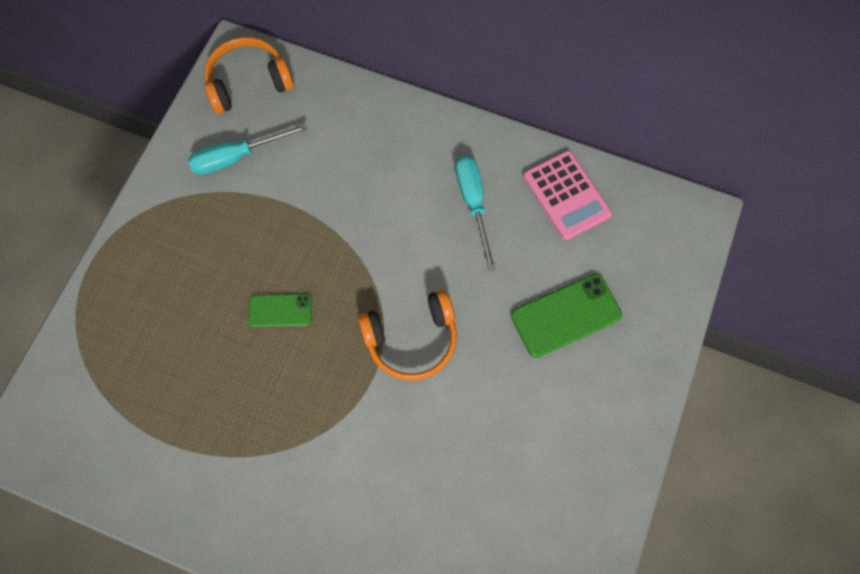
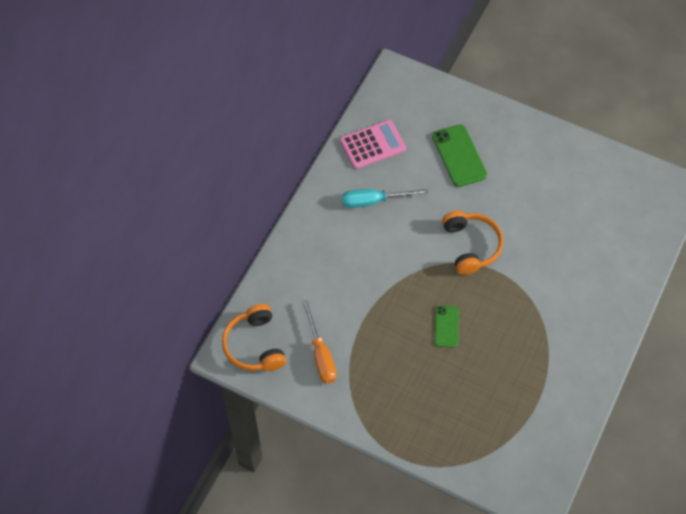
camera: 85 degrees left, 10 degrees down
(237, 157) = (320, 354): turquoise screwdriver -> orange screwdriver

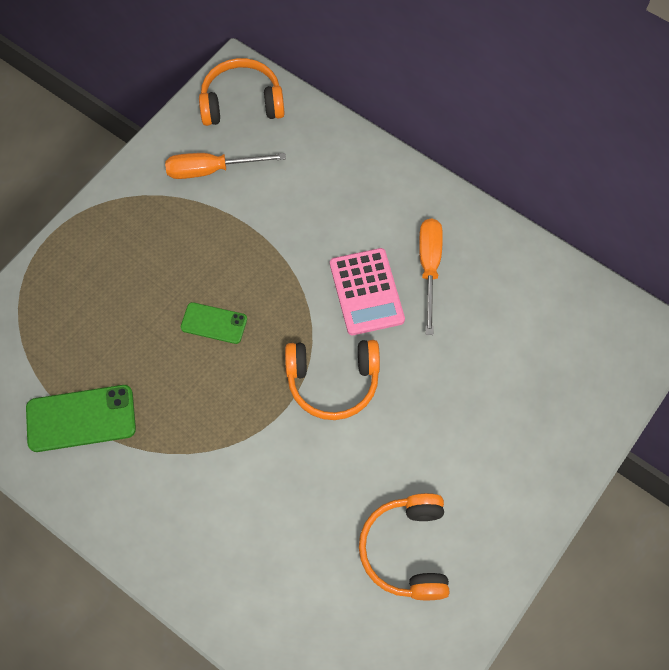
camera: 100 degrees right, 5 degrees up
(372, 145) = (525, 282): pink calculator -> pink calculator (366, 292)
(374, 201) = (429, 268): turquoise screwdriver -> orange screwdriver
(459, 156) = (491, 397): green phone -> green phone (81, 418)
(569, 190) = (407, 550): none -> orange headphones

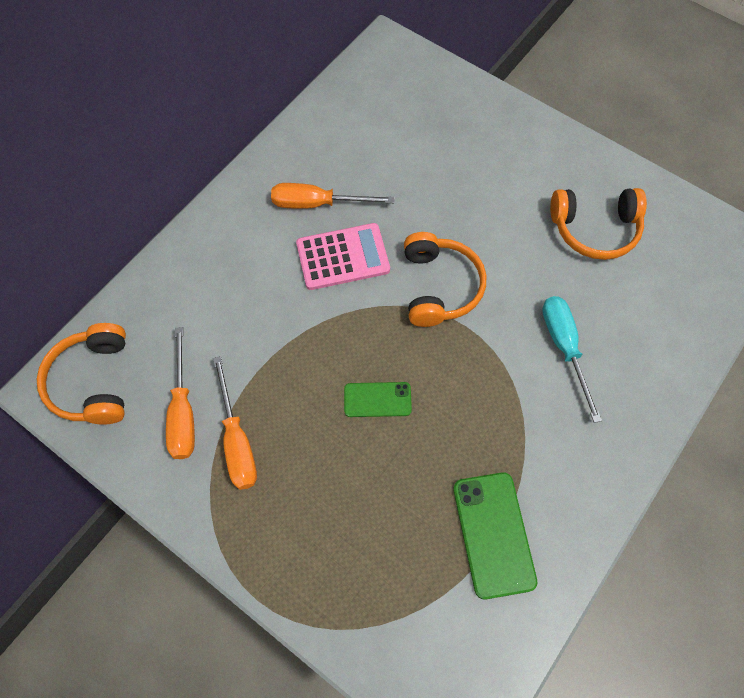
camera: 90 degrees left, 0 degrees up
(182, 212) = (237, 440): none -> orange screwdriver
(214, 323) = (377, 400): green phone -> green phone turned 75 degrees clockwise
(261, 500) = (564, 348): none -> turquoise screwdriver

